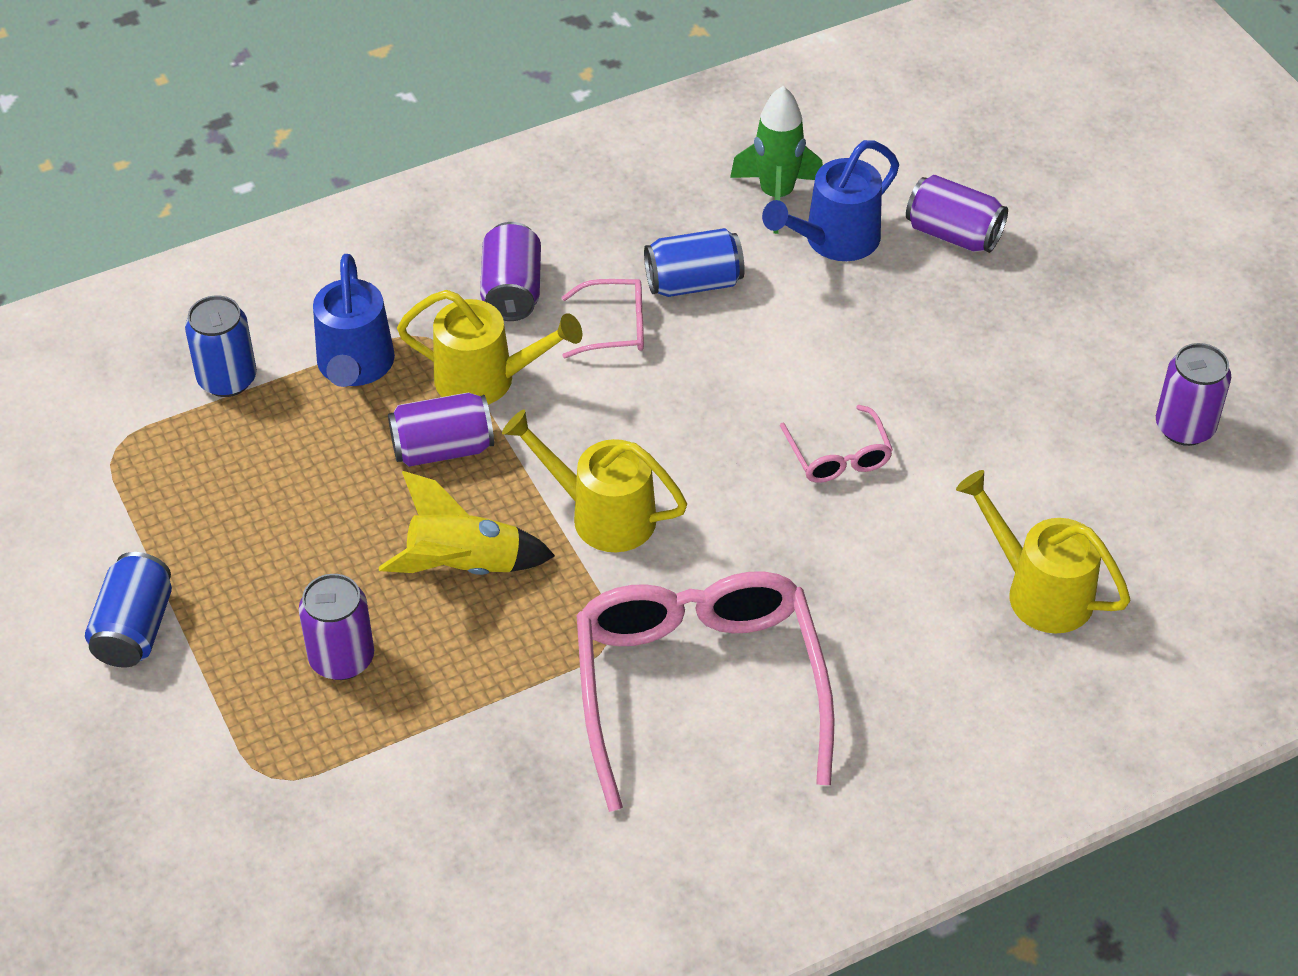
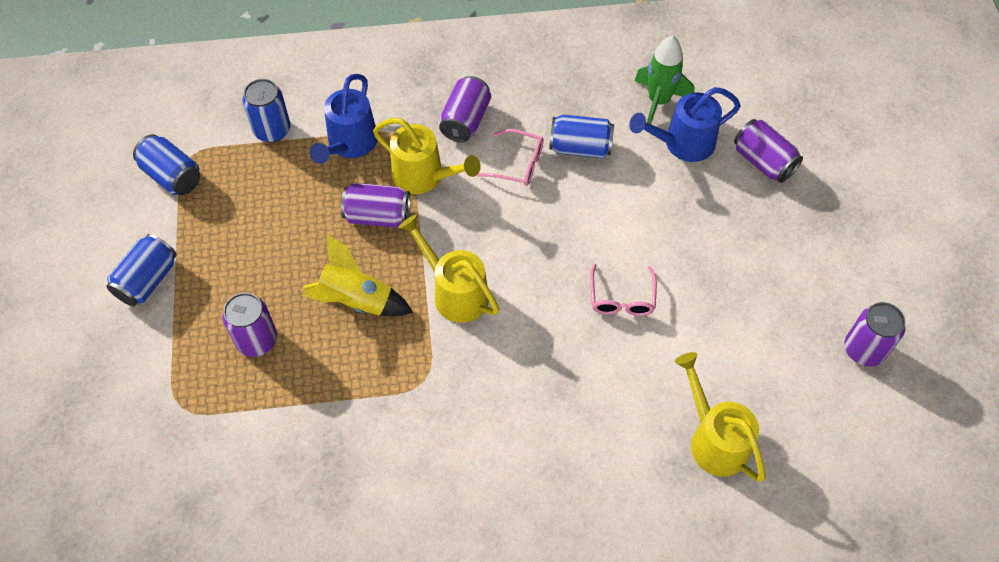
camera: 20 degrees right, 10 degrees up
(102, 481) = (172, 176): none -> blue can
(699, 688) = (463, 435): pink glasses -> none

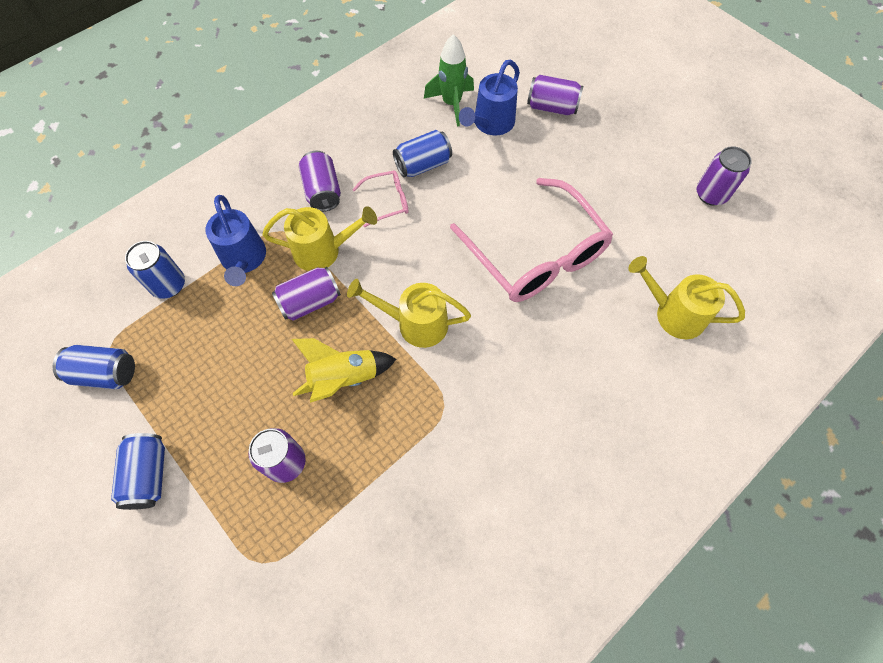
camera: 35 degrees left, 5 degrees up
(621, 298) = (536, 254): pink glasses -> pink glasses, size x2.29

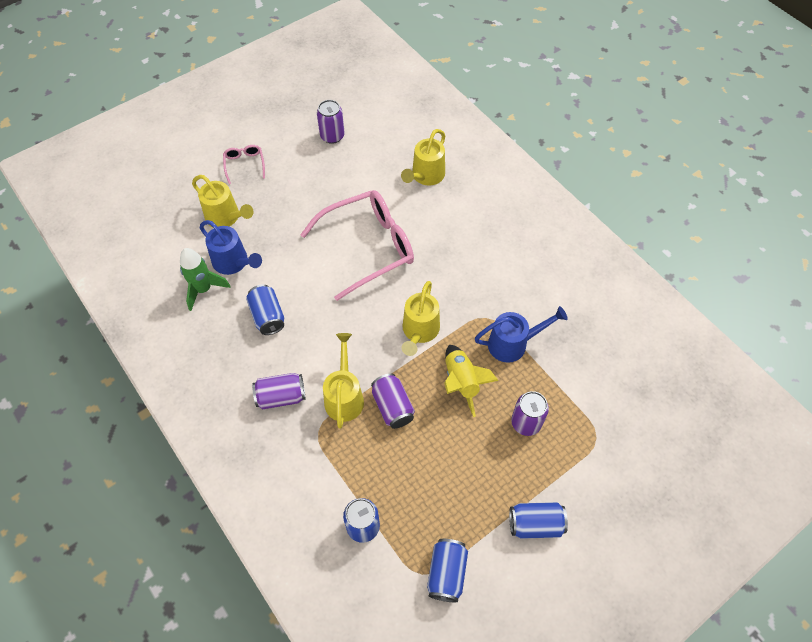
camera: 85 degrees left, 5 degrees down
(244, 260) = (345, 461): blue watering can -> blue watering can (513, 343)
(387, 201) = (301, 345): pink glasses -> pink glasses (244, 165)
(552, 107) = (226, 218): purple can -> yellow watering can

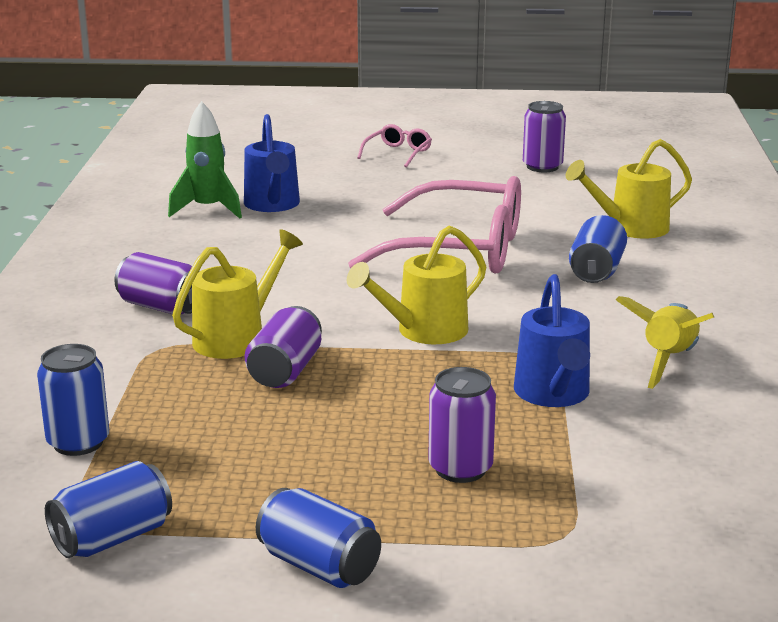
camera: 40 degrees right, 35 degrees down
(226, 218) = (316, 177): yellow watering can -> none
(267, 316) = (247, 250): blue can -> blue can (596, 271)
(461, 382) = (417, 393): yellow rocket -> yellow rocket (668, 361)
(513, 343) = (553, 395): blue watering can -> blue watering can turned 60 degrees clockwise

